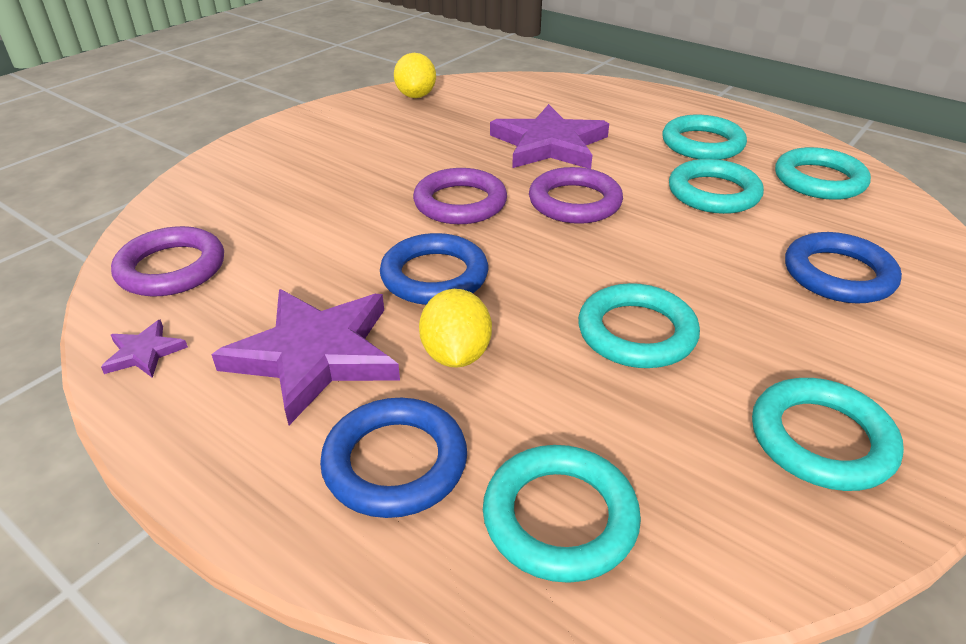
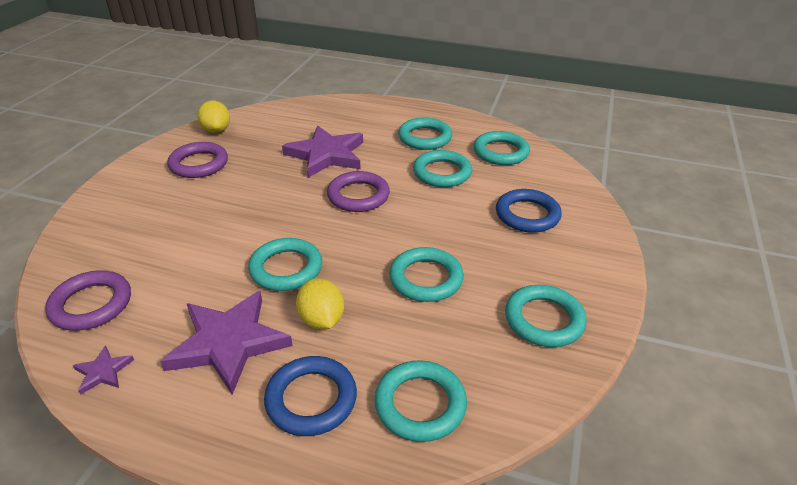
camera: 20 degrees left, 0 degrees up
(434, 276) = (286, 268): blue ring -> turquoise ring
(460, 203) = (282, 211): purple ring -> purple ring (199, 164)

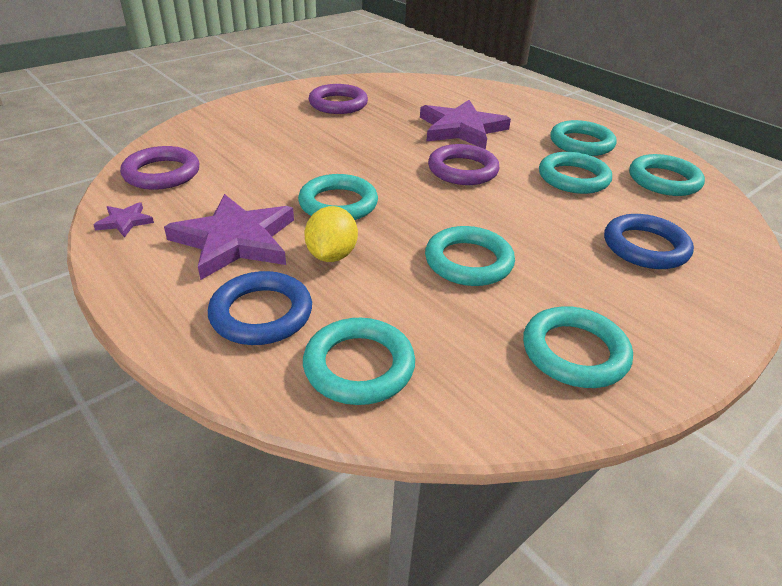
camera: 30 degrees right, 0 degrees up
(216, 130) = (376, 84): yellow lemon -> none

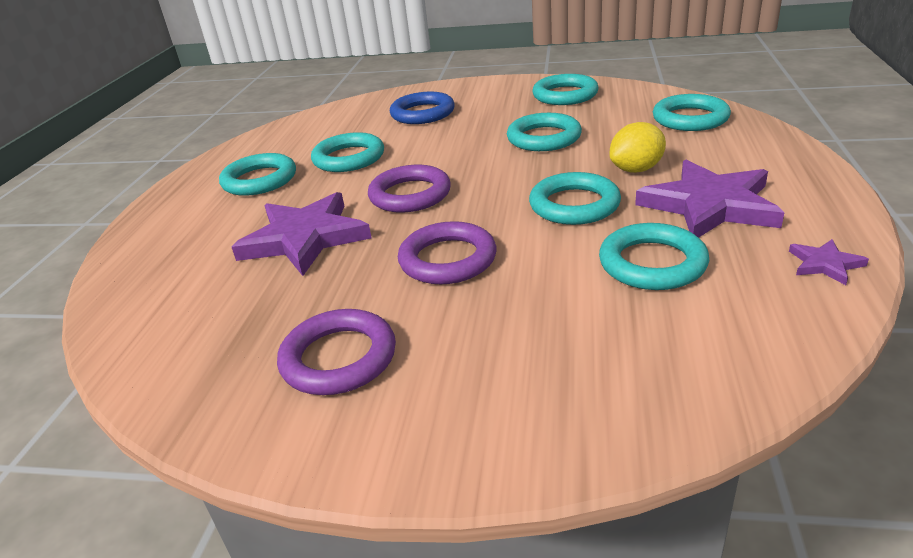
camera: 125 degrees left, 5 degrees down
(162, 173) = (746, 322): purple ring -> purple ring (447, 259)
(261, 313) = (730, 154): blue ring -> none
(664, 180) = (300, 136): turquoise ring -> turquoise ring (652, 263)

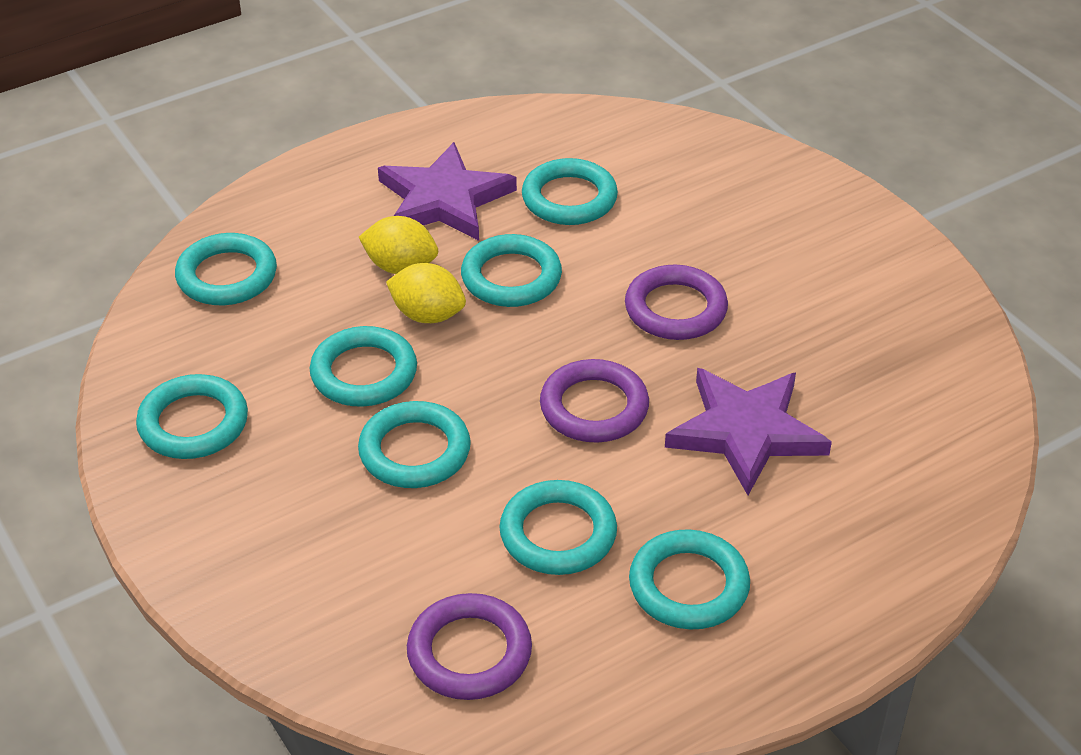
camera: 135 degrees left, 10 degrees up
(339, 358) = (843, 293): purple ring -> purple ring (469, 652)
(422, 113) = (356, 553): blue ring -> none
(462, 138) = (414, 451): none -> turquoise ring
(571, 166) = (427, 315): none -> yellow lemon
(825, 264) = (495, 125): purple star -> none

